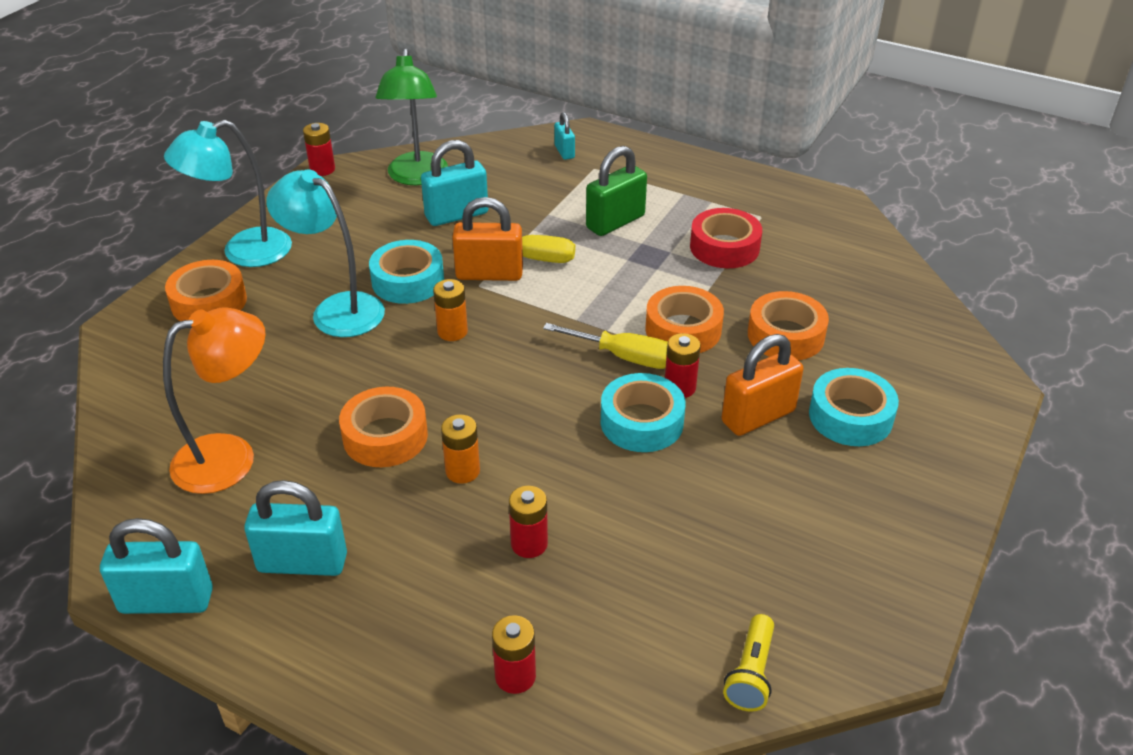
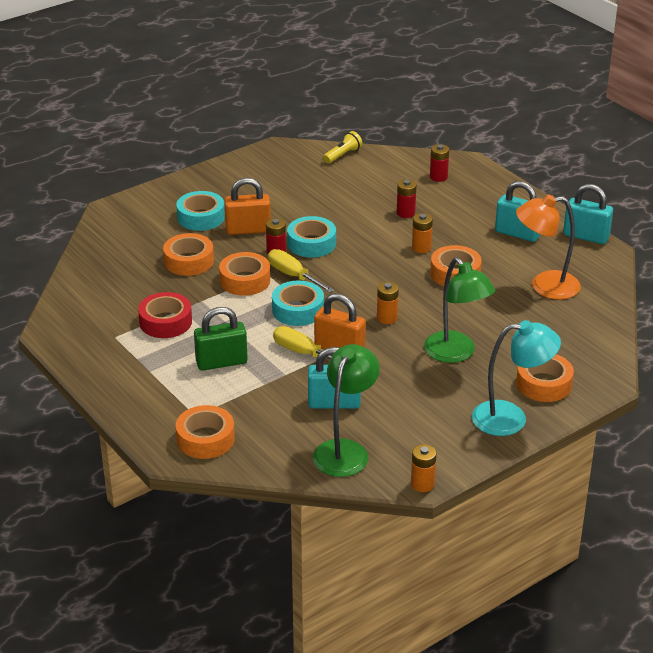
camera: 155 degrees left, 5 degrees down
(322, 169) = (422, 484): red battery -> orange battery
(337, 309) = (456, 353): turquoise lamp -> green lamp
(408, 281) = (398, 360): turquoise tape -> turquoise tape (298, 310)
(564, 152) = (205, 439): turquoise padlock -> orange tape

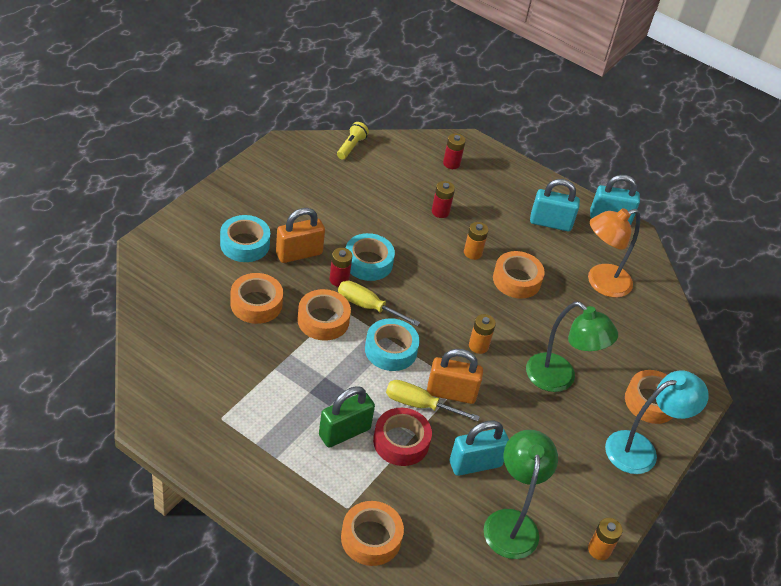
camera: 25 degrees left, 10 degrees up
(165, 322) = (265, 389): red tape -> red tape (401, 442)

